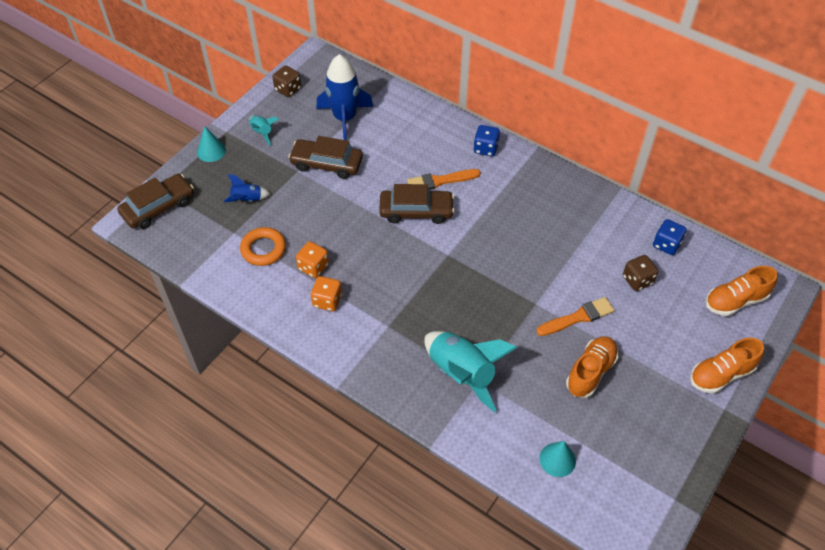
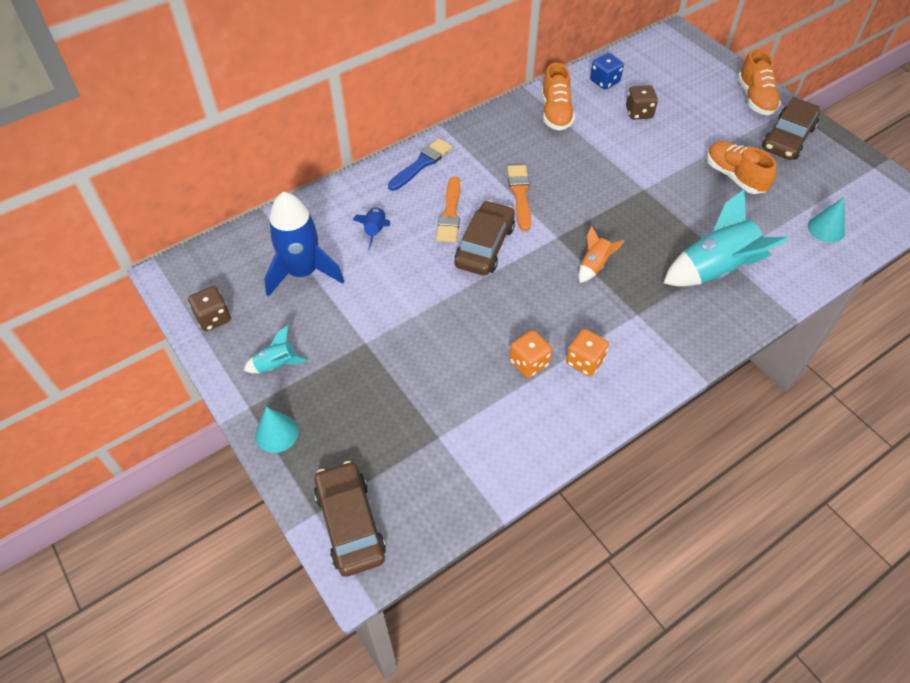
camera: 70 degrees left, 0 degrees up
(247, 200) = (389, 409): blue rocket -> blue rocket (375, 231)
(263, 249) = (481, 409): orange ring -> none
(327, 164) = (369, 309): brown car -> brown car (787, 138)
(427, 286) = (594, 265): none -> orange rocket
(485, 148) = (421, 164): blue dice -> blue brush
(578, 317) = (669, 165): orange brush -> orange brush (520, 194)
(735, 301) = (681, 64): orange shoe -> orange shoe (556, 113)

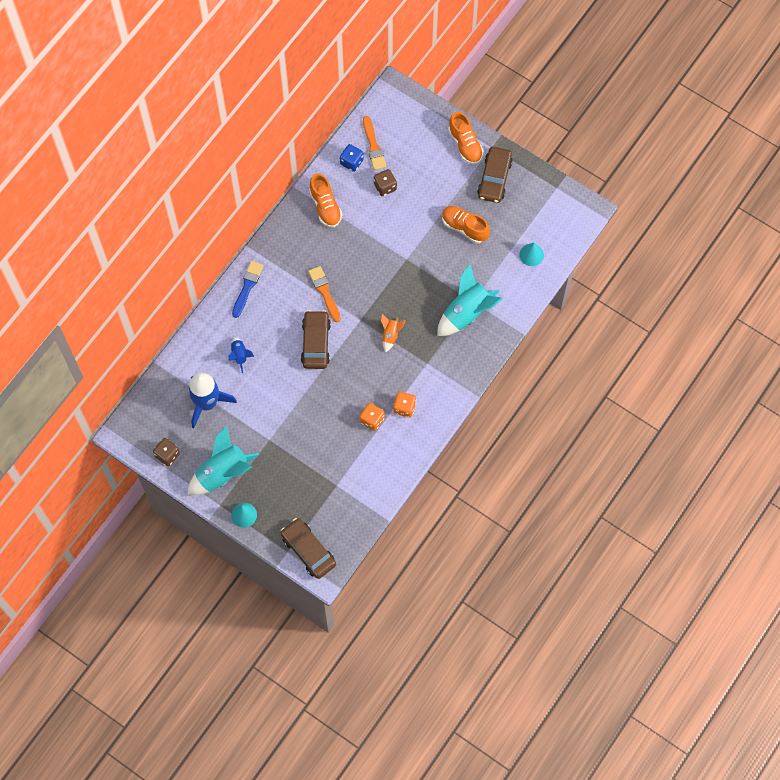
camera: 20 degrees left, 15 degrees up
(276, 365) = (222, 473): turquoise rocket -> turquoise rocket, size x2.03
(450, 213) = (283, 324): orange brush -> orange brush (373, 146)

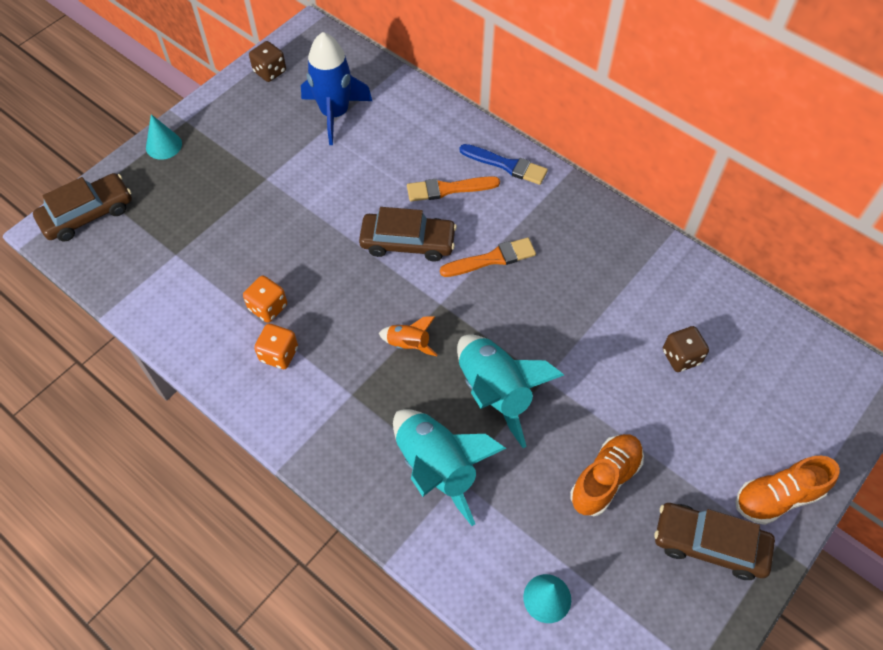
camera: 95 degrees right, 10 degrees down
(222, 473) = (230, 126): turquoise rocket -> turquoise rocket (495, 392)
(240, 355) = (400, 152): blue rocket -> none
(325, 207) = (640, 269): orange shoe -> none
(351, 162) = (724, 311): blue dice -> none
(373, 146) = (758, 345): orange brush -> orange brush (448, 189)

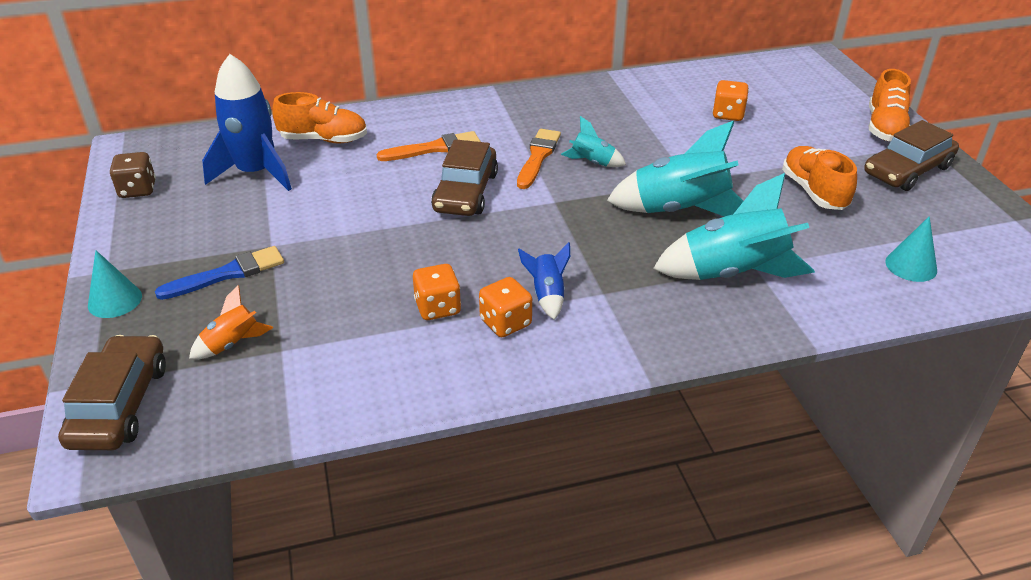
camera: 55 degrees left, 20 degrees down
(325, 361) = (547, 295): none -> blue rocket
(404, 120) = (324, 139): none -> orange shoe
(408, 242) = (465, 192): brown car -> brown car turned 150 degrees clockwise
(408, 344) = (581, 236): orange rocket -> orange rocket (232, 344)
(448, 189) = (434, 148): orange brush -> orange brush turned 135 degrees counterclockwise
(506, 165) = (448, 112): blue brush -> blue brush (227, 274)
(514, 298) = (592, 163): none -> turquoise rocket
(681, 357) = (728, 114): brown dice -> orange dice

